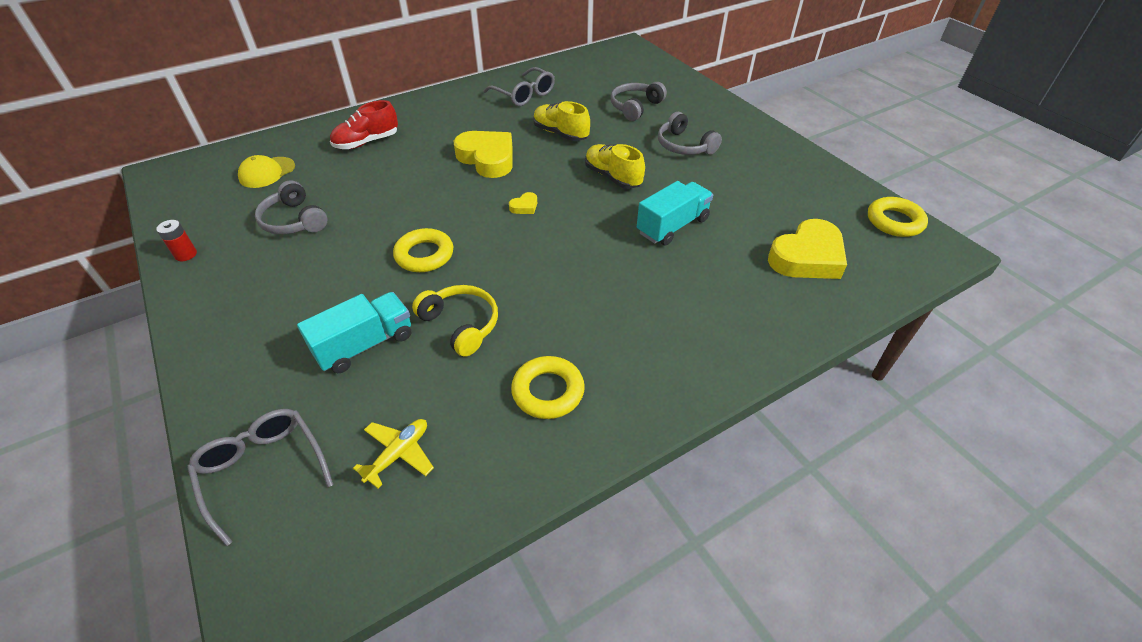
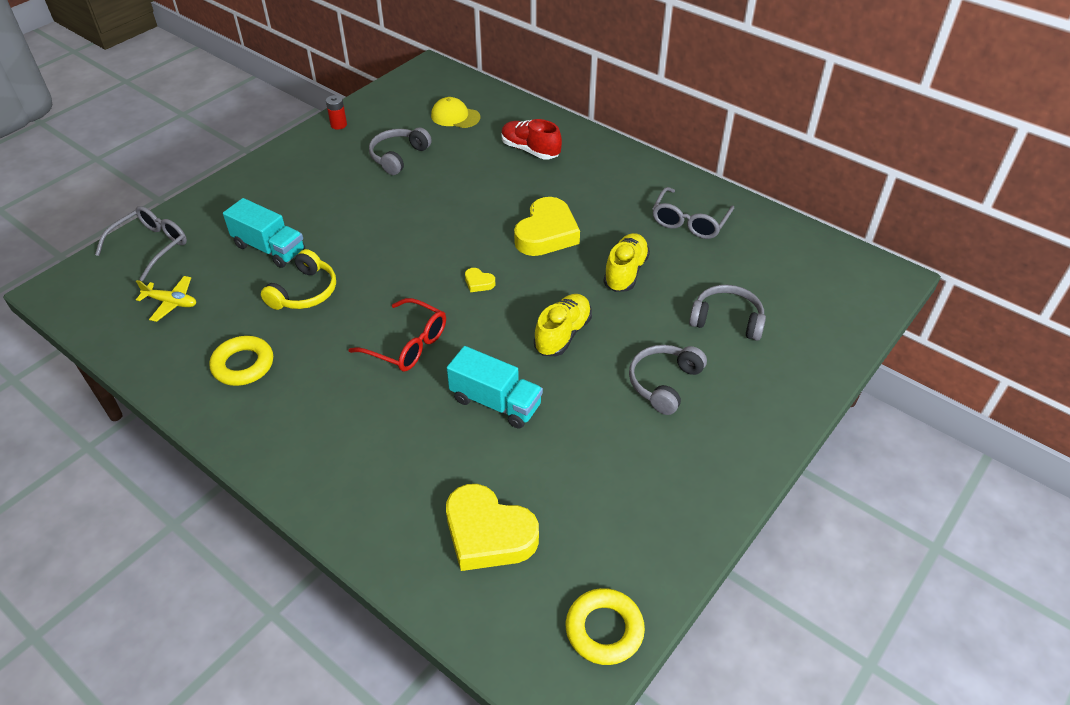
camera: 70 degrees right, 0 degrees up
(424, 255) = (382, 242): yellow ring -> none
(580, 263) = (408, 344): none -> red glasses

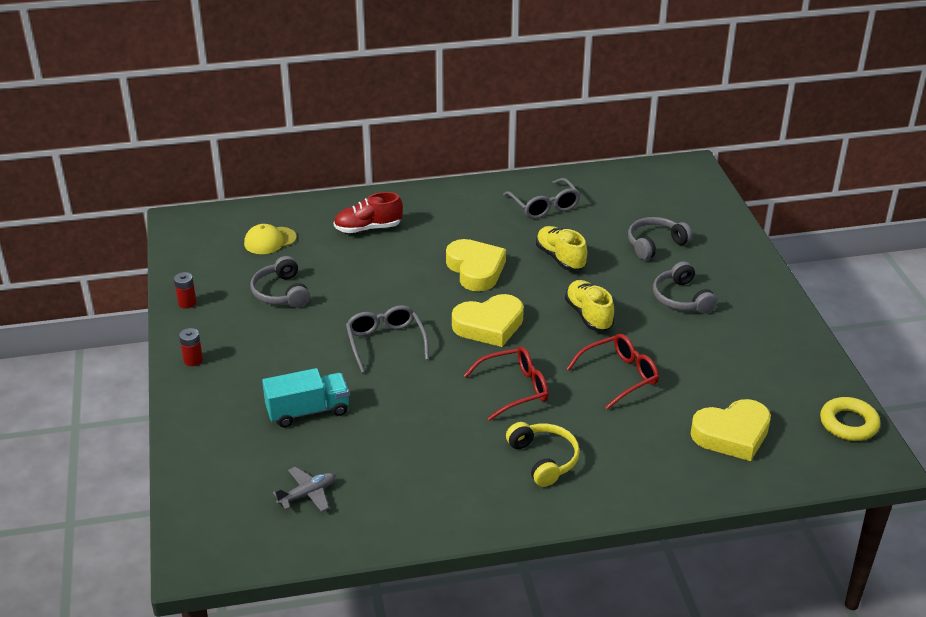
camera: 50 degrees left, 10 degrees down
(151, 246) = (210, 478): grey glasses -> grey glasses (385, 342)
(171, 303) = (307, 494): yellow plane -> grey plane
(243, 365) = (437, 482): yellow ring -> none
(276, 164) = (193, 360): none -> red battery
(304, 292) = (389, 415): yellow headphones -> yellow headphones (544, 459)
(479, 283) = (489, 325): yellow heart -> yellow heart, size x2.39
(495, 402) = (620, 376): turquoise truck -> red glasses

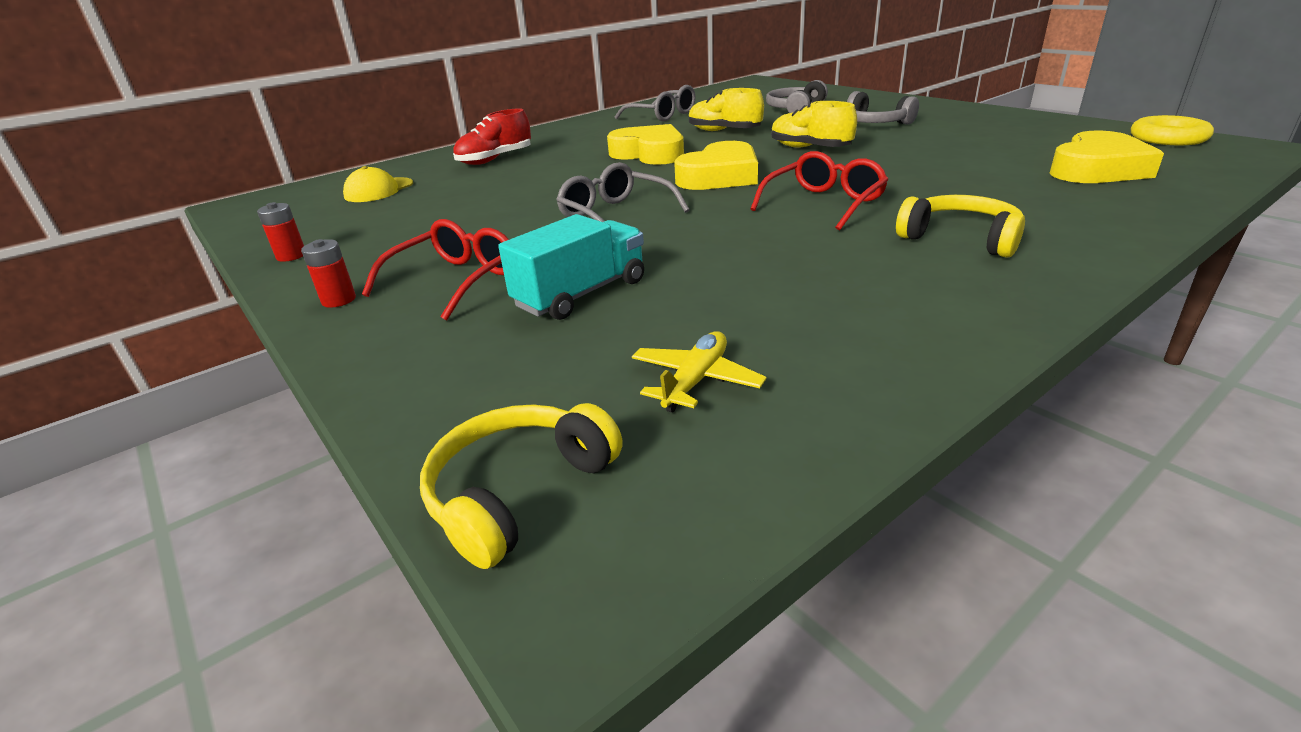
camera: 25 degrees left, 5 degrees down
(201, 516) = (519, 492): none -> yellow headphones
(281, 292) = (430, 217): grey headphones -> none
(307, 494) = (696, 381): grey plane -> yellow plane
(620, 376) = (913, 168): red glasses -> red glasses (456, 280)

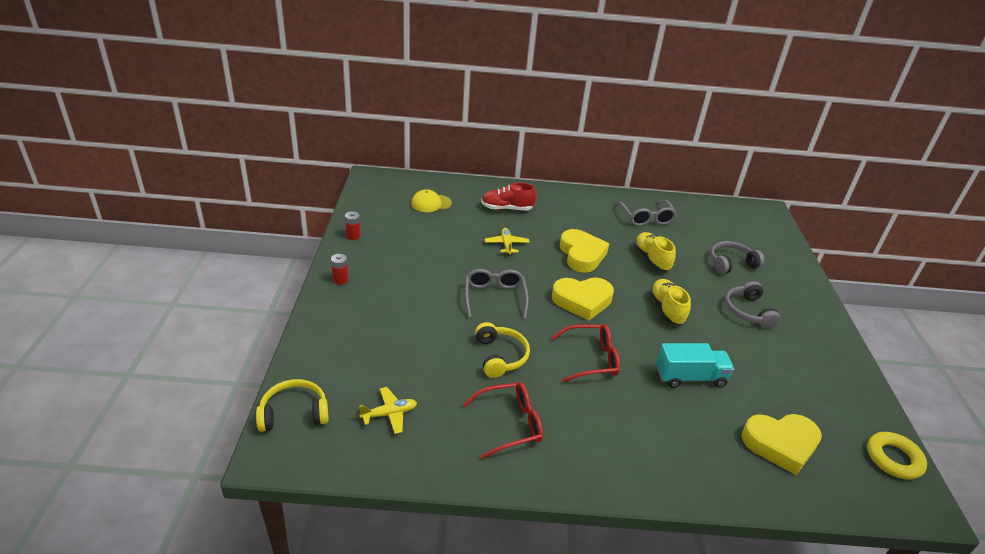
camera: 35 degrees right, 5 degrees up
(456, 280) = (386, 297): red glasses -> red glasses (510, 424)
(547, 179) = (506, 245): none -> yellow plane
(581, 294) = (415, 340): turquoise truck -> turquoise truck (690, 377)
(960, 238) = (603, 429): yellow headphones -> yellow headphones (500, 356)

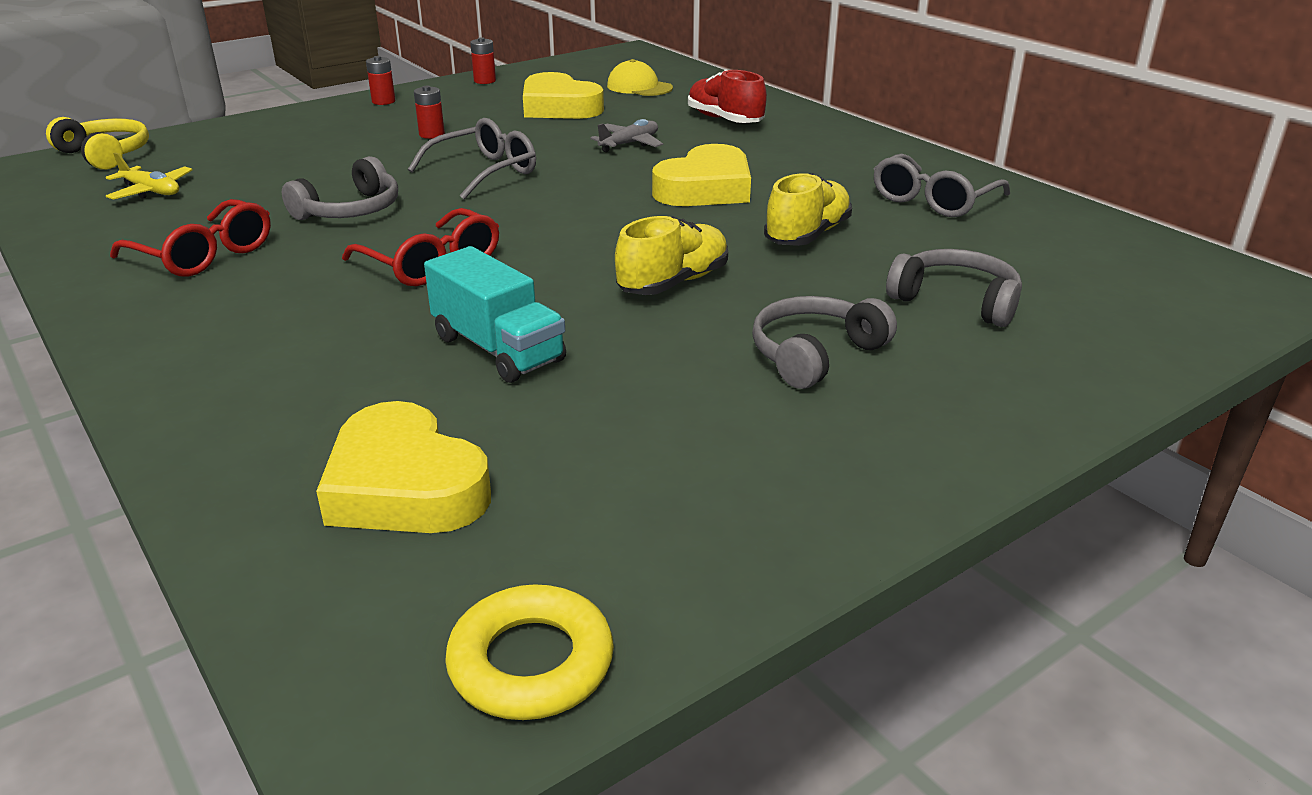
camera: 55 degrees right, 5 degrees down
(419, 288) = (432, 134): none -> red battery
(500, 356) = (350, 210): yellow headphones -> grey headphones
(506, 245) = (629, 144): yellow plane -> grey plane
(582, 301) = (577, 220): yellow heart -> yellow heart (559, 107)

